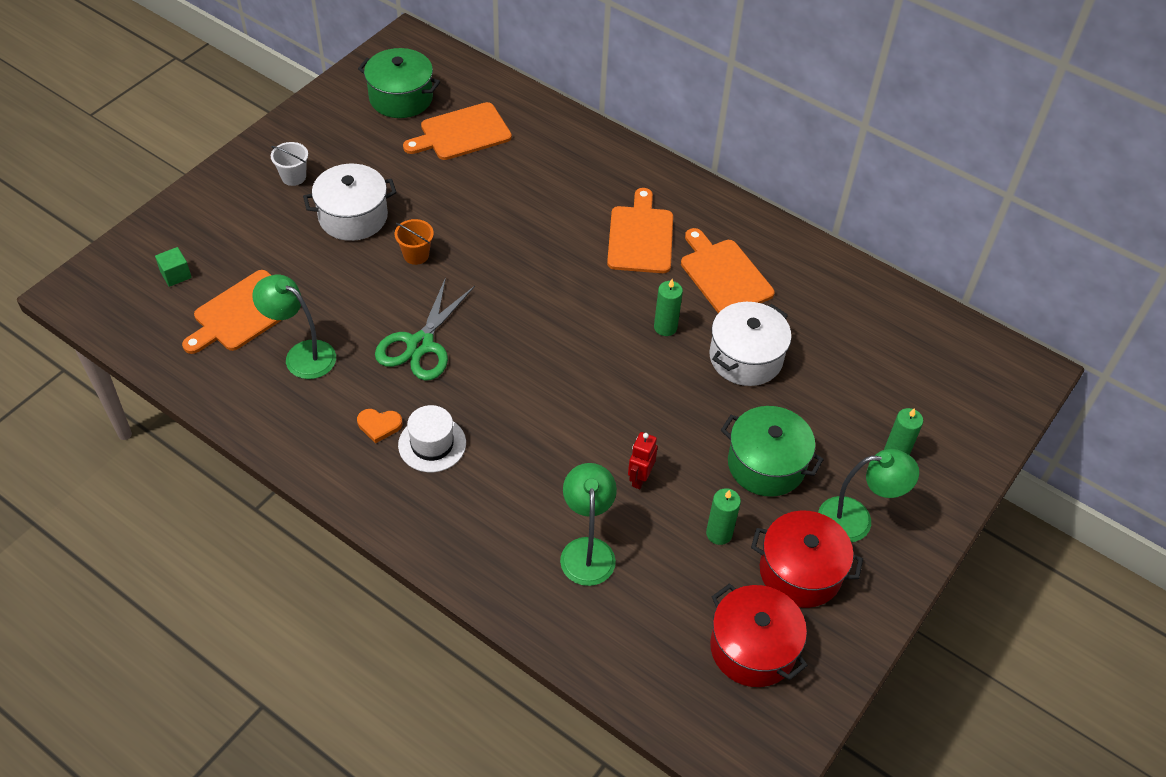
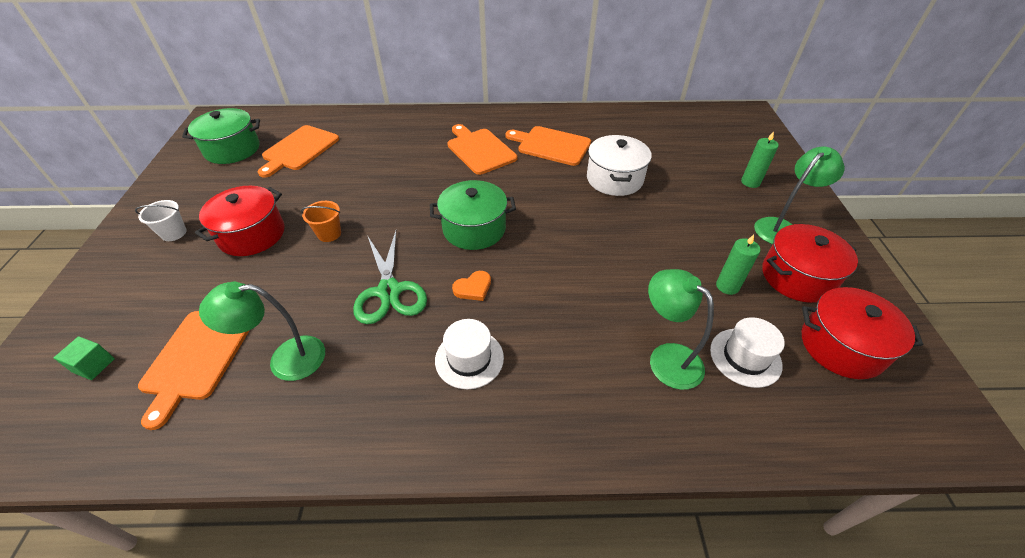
camera: 35 degrees left, 5 degrees down
(353, 216) = (252, 234): white pot -> red pot
(379, 425) = (410, 373): orange heart -> orange heart (473, 288)
(639, 478) = (640, 284): red robot -> none
(654, 595) = (745, 357): none -> white hat
(665, 327) = (550, 188): green candle -> none
(766, 464) = (698, 228): green pot -> green pot (474, 229)

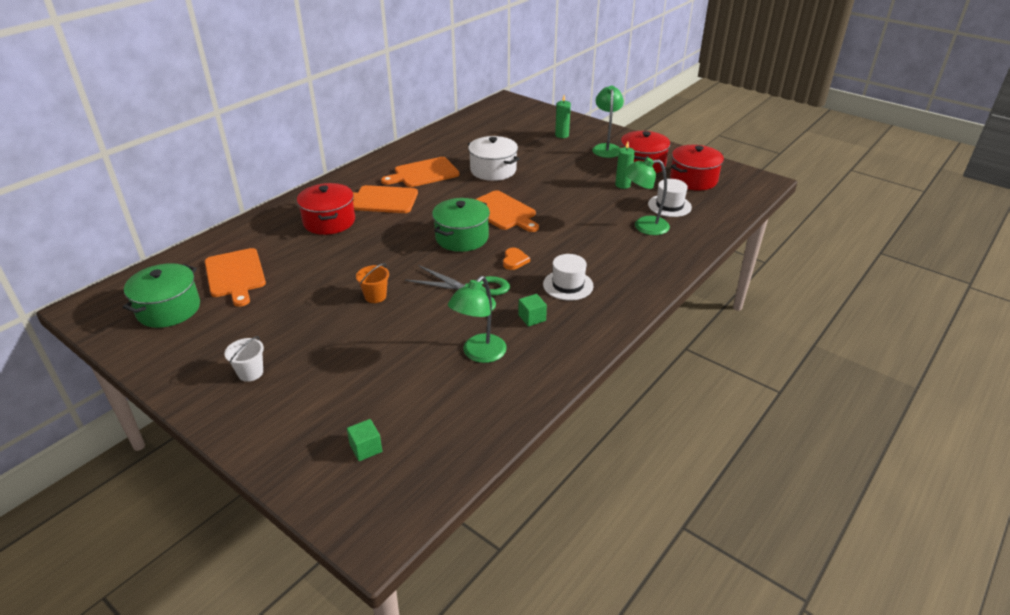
camera: 50 degrees left, 10 degrees down
(196, 358) = (426, 394): orange cutting board -> orange cutting board (502, 212)
(252, 234) = (319, 332): red pot -> red pot (329, 221)
(381, 364) = (532, 318): none -> green cube

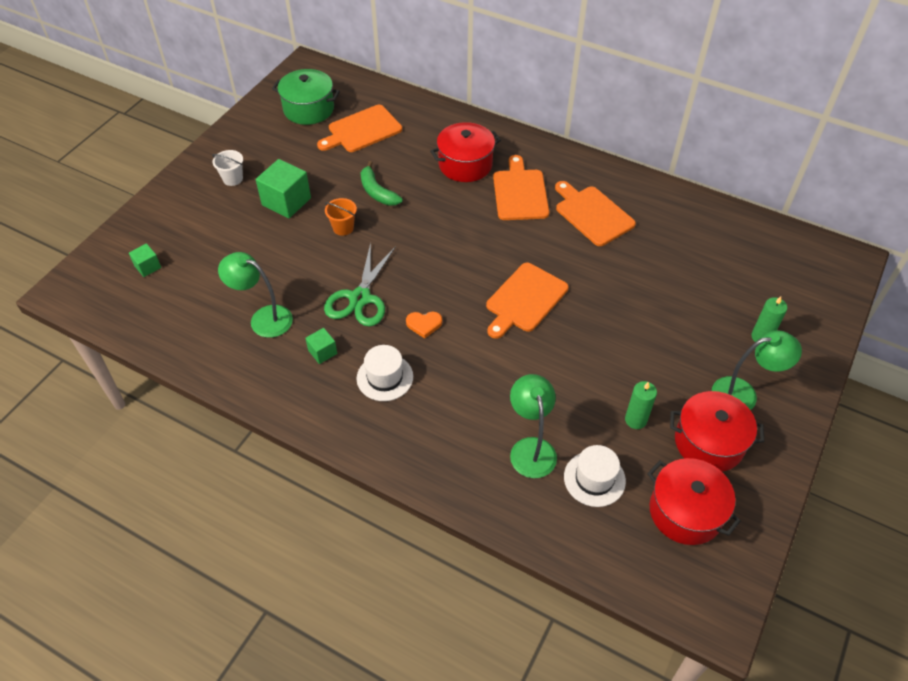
camera: 80 degrees right, 15 degrees up
(315, 332) = (286, 201): none -> green cube
(336, 272) = (377, 192): none -> green banana
(462, 237) = (460, 272): green pot -> none
(493, 170) = (624, 276): white pot -> none

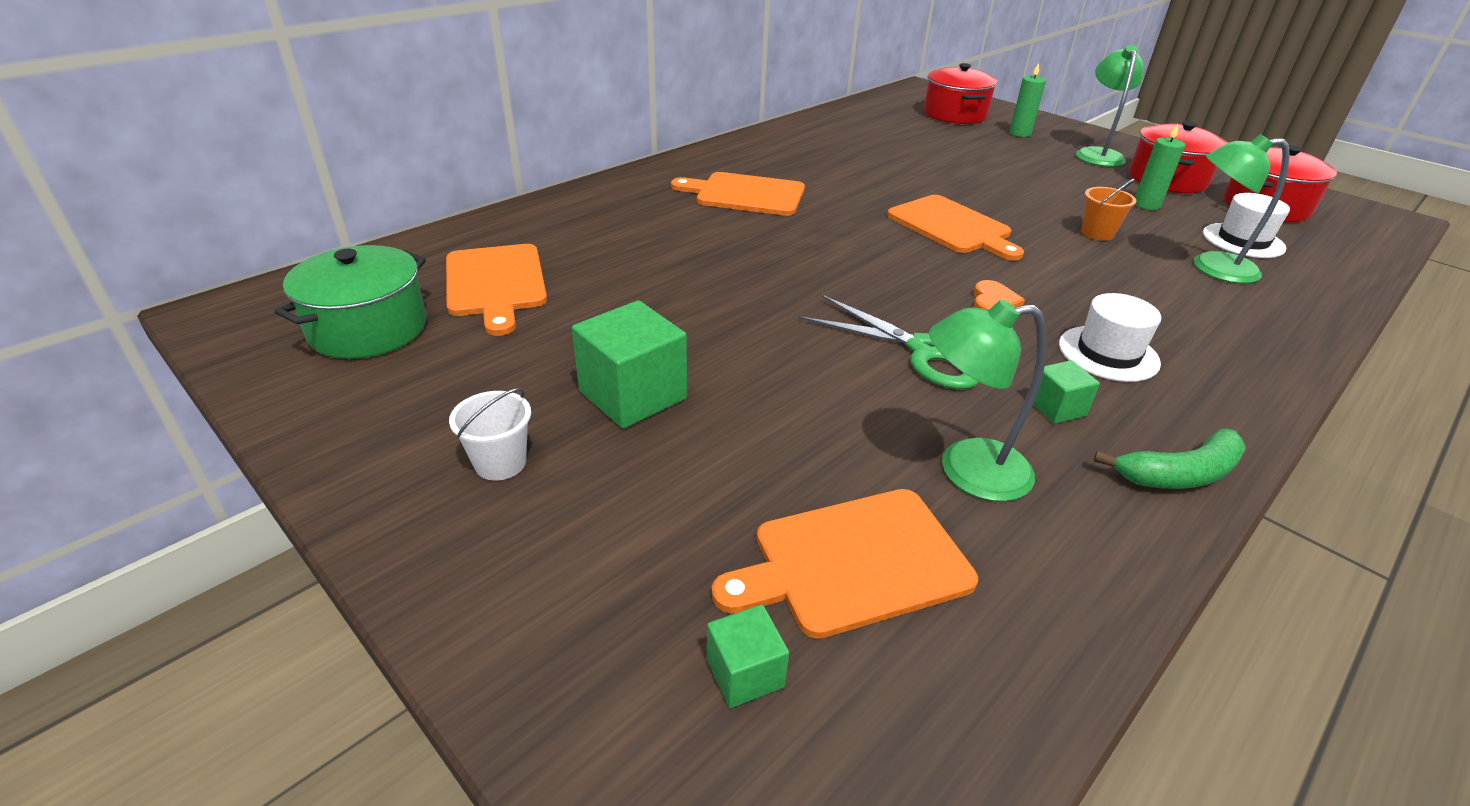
camera: 75 degrees left, 15 degrees down
(263, 318) = (967, 471): green lamp -> green lamp turned 45 degrees clockwise
(343, 228) = (745, 340): orange bucket -> orange bucket (1097, 233)
(377, 192) = (672, 294): green banana -> green banana (1179, 474)
(465, 164) = (660, 217): red pot -> red pot (955, 114)
(592, 214) = (810, 165): orange cutting board -> orange cutting board (853, 562)

